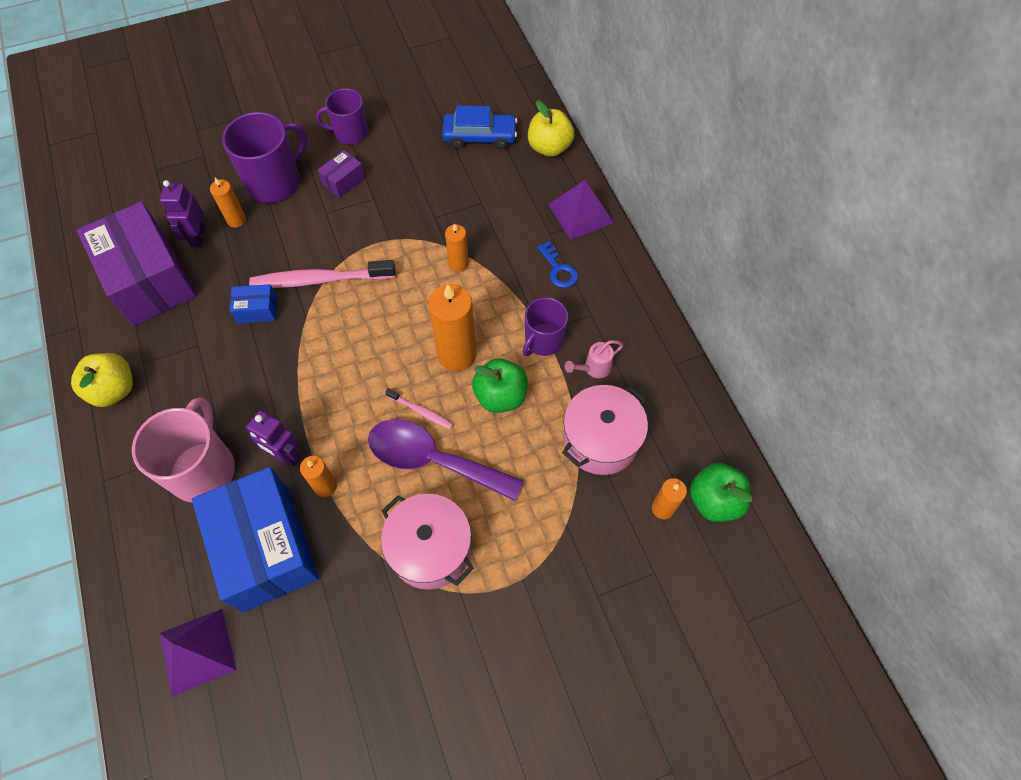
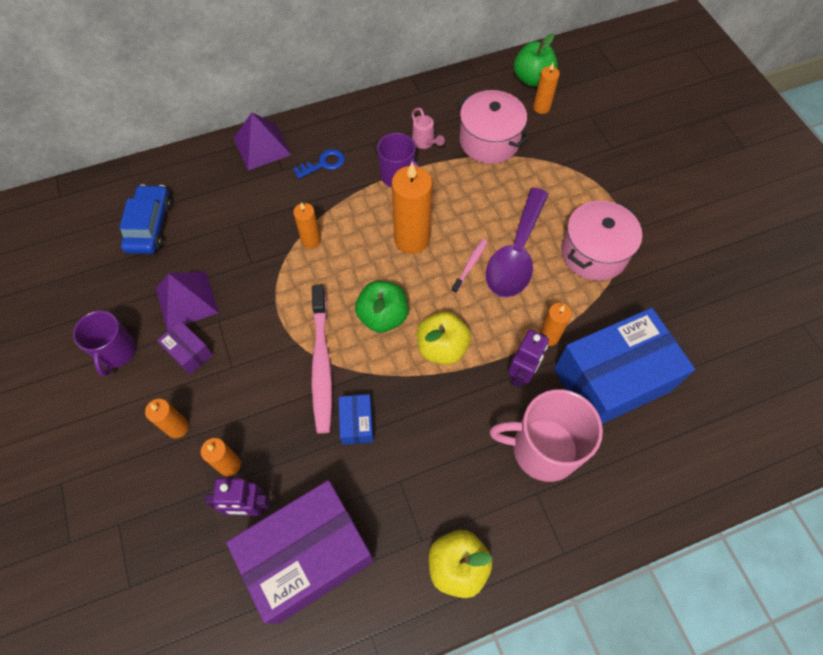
camera: 90 degrees left, 0 degrees up
(197, 651) = (711, 425): purple pyramid -> purple pyramid (186, 300)
(275, 182) = (177, 427): purple mug -> orange candle
(500, 396) = (453, 206): green apple -> green apple (383, 316)
(549, 147) = (177, 168): yellow apple -> yellow apple (442, 348)

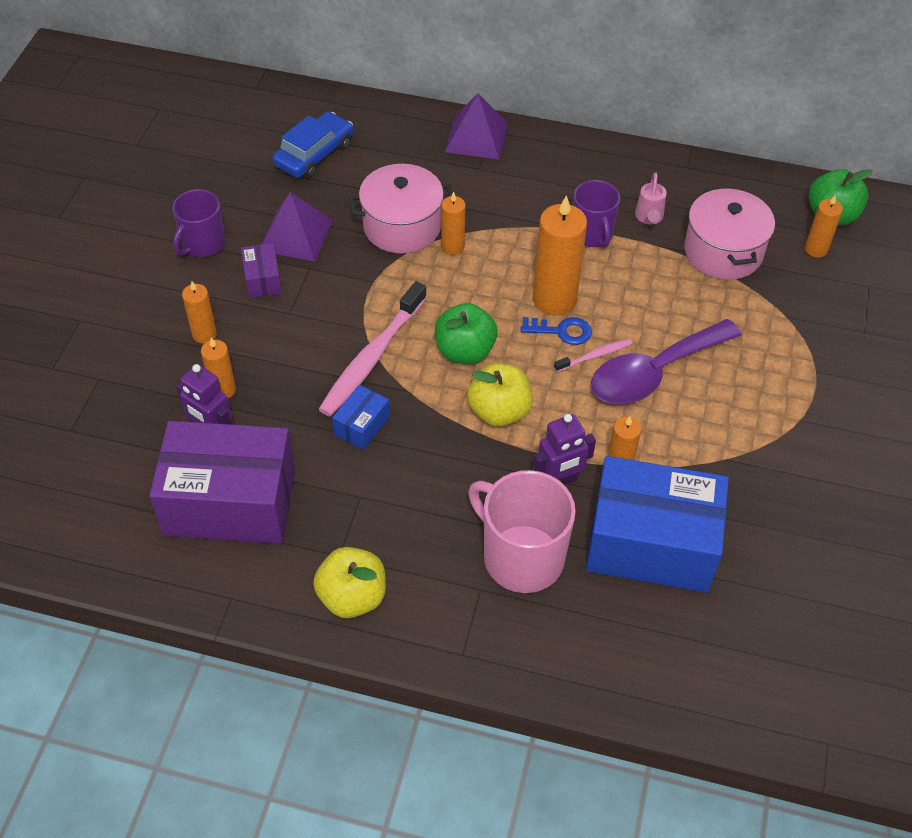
camera: 35 degrees right, 10 degrees down
(323, 164) = (524, 184): blue key -> blue key (561, 331)
(594, 253) = (743, 419): pink pot -> pink pot (402, 226)

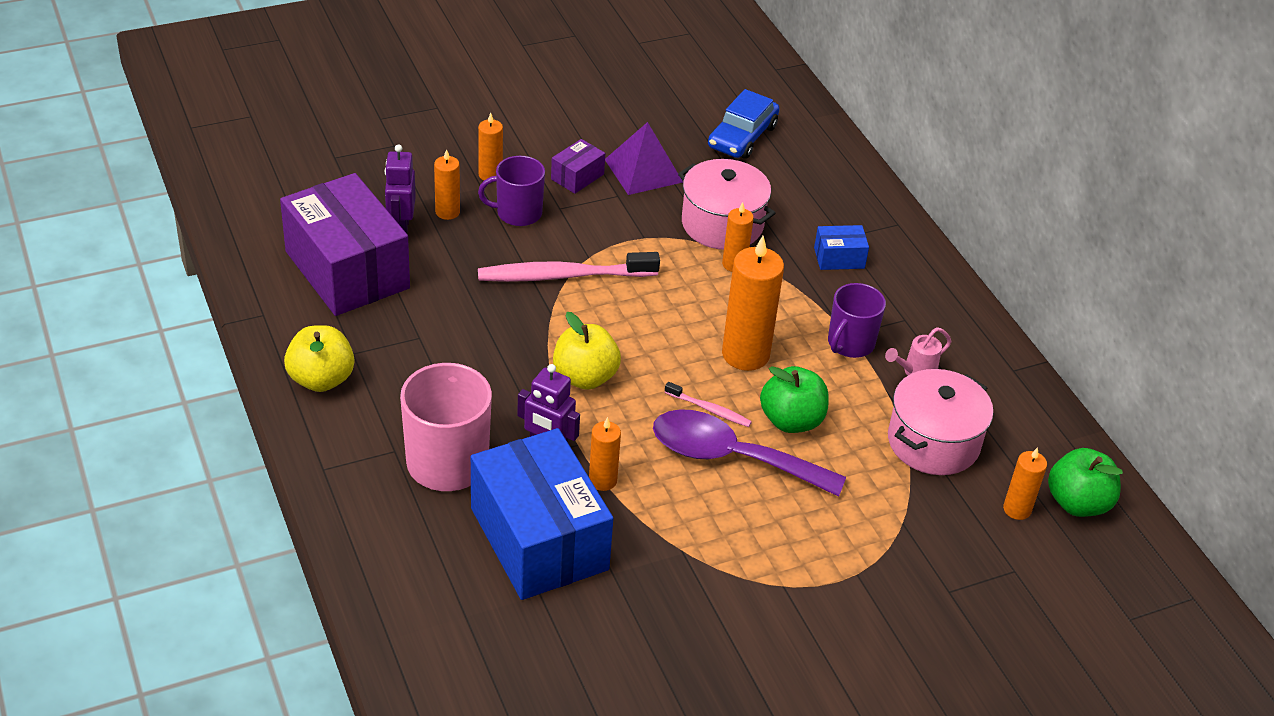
camera: 50 degrees right, 10 degrees down
(203, 244) = (578, 127): purple mug -> purple mug (518, 213)
(314, 154) = (742, 136): blue car -> blue car turned 120 degrees clockwise
(362, 426) = (489, 304): blue box -> blue box (839, 258)
(465, 351) = (627, 326): green apple -> green apple (791, 421)
(476, 137) = (878, 218): purple pyramid -> none
(561, 331) = (714, 375): blue key -> none

